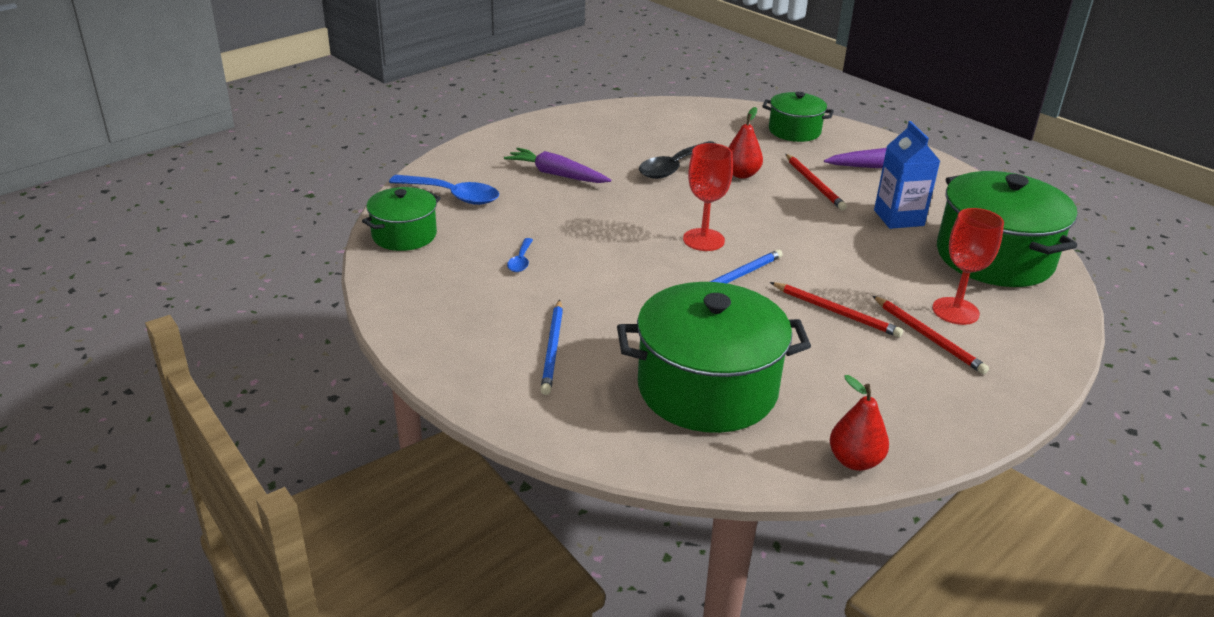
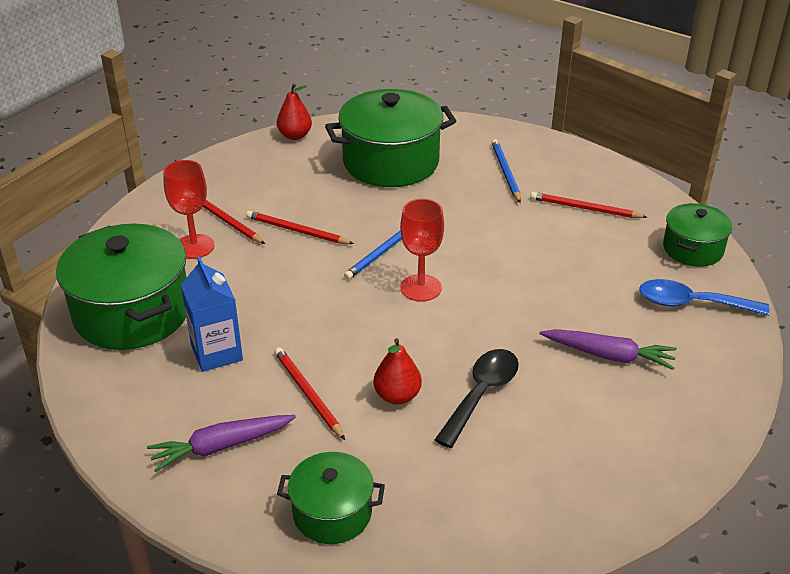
camera: 170 degrees right, 5 degrees up
(483, 289) = (585, 208): none -> red pencil
(521, 260) = (574, 239): blue spoon -> none

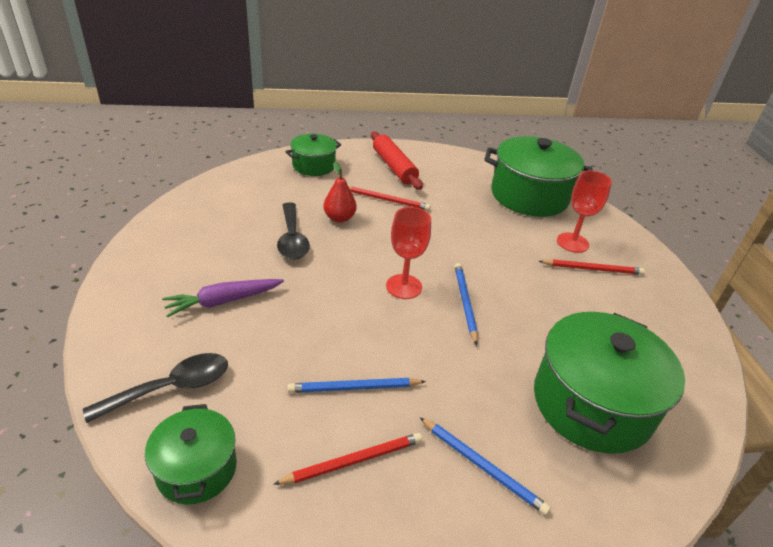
camera: 135 degrees right, 0 degrees up
(217, 353) = (458, 197): blue carton -> none
(221, 446) = (394, 167): purple carrot -> red rolling pin
(295, 136) = (706, 382): red pear -> none
(297, 231) = (540, 286): red pencil -> none
(546, 241) = (354, 388): none -> blue pencil
(692, 303) = (171, 388): blue spoon -> black spoon

